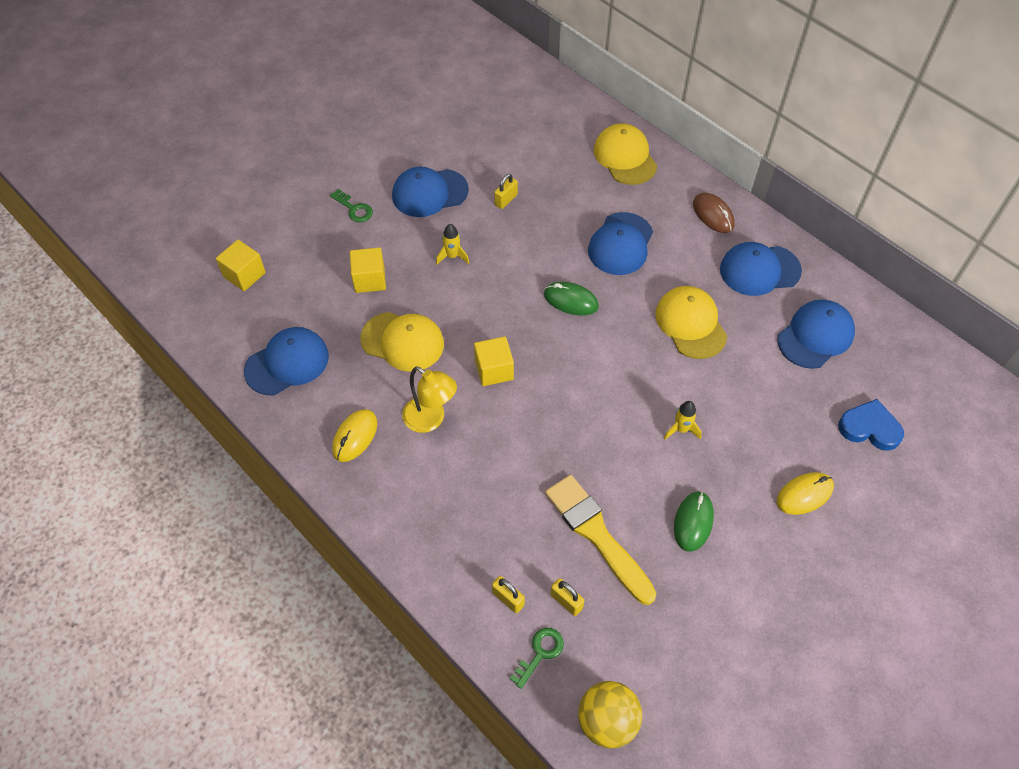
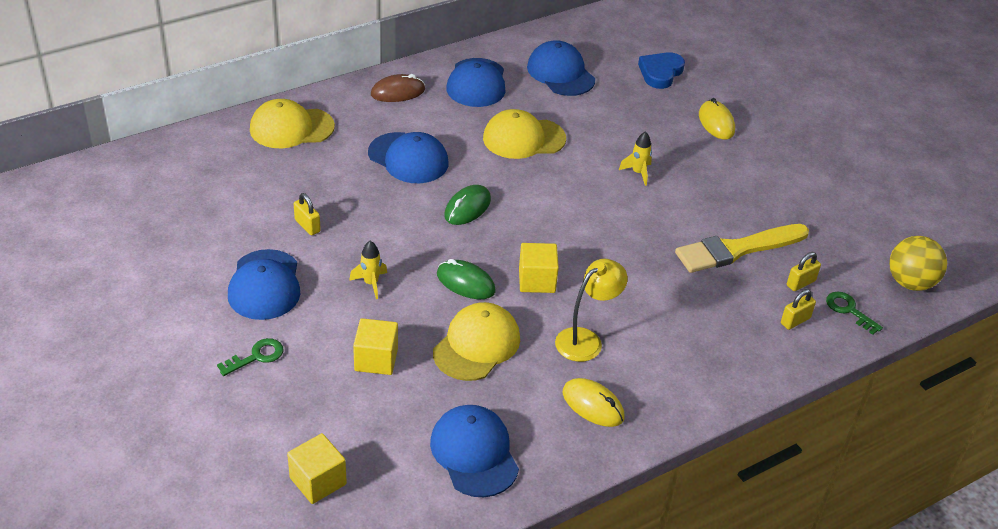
camera: 80 degrees left, 15 degrees down
(693, 522) = (732, 189): green mouse -> green mouse (465, 283)

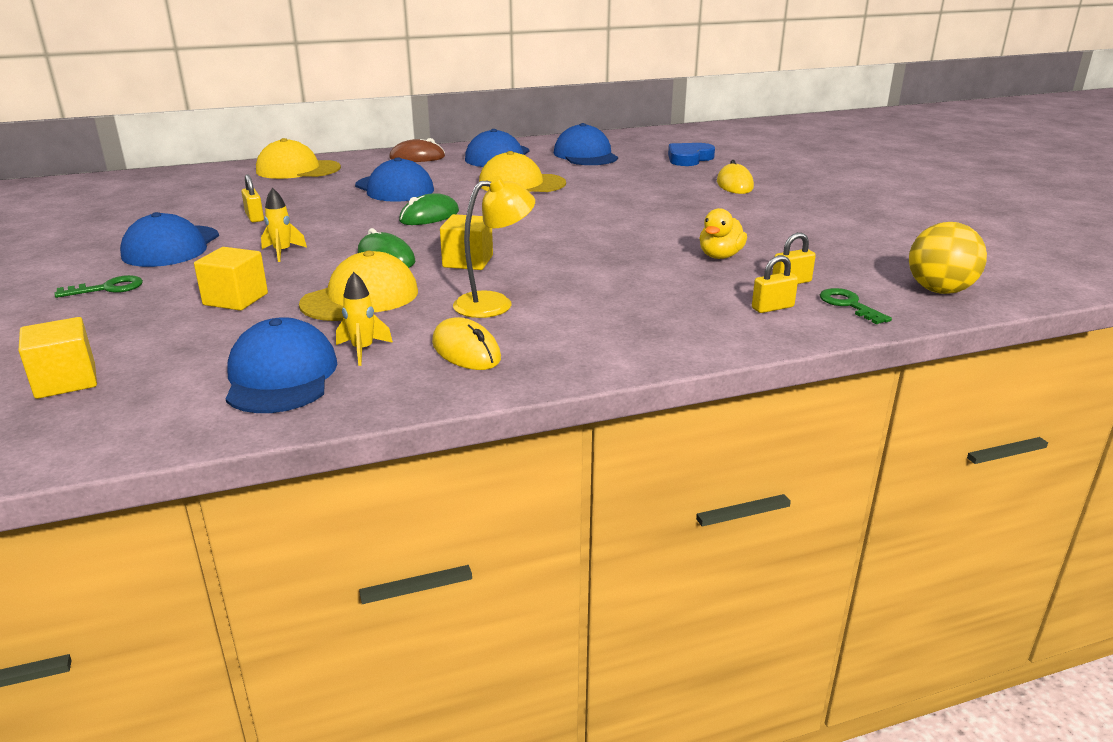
camera: 15 degrees right, 15 degrees down
(638, 173) = (631, 207): yellow rocket -> yellow rocket (363, 350)
(737, 249) = (720, 256): yellow brush -> yellow duck

